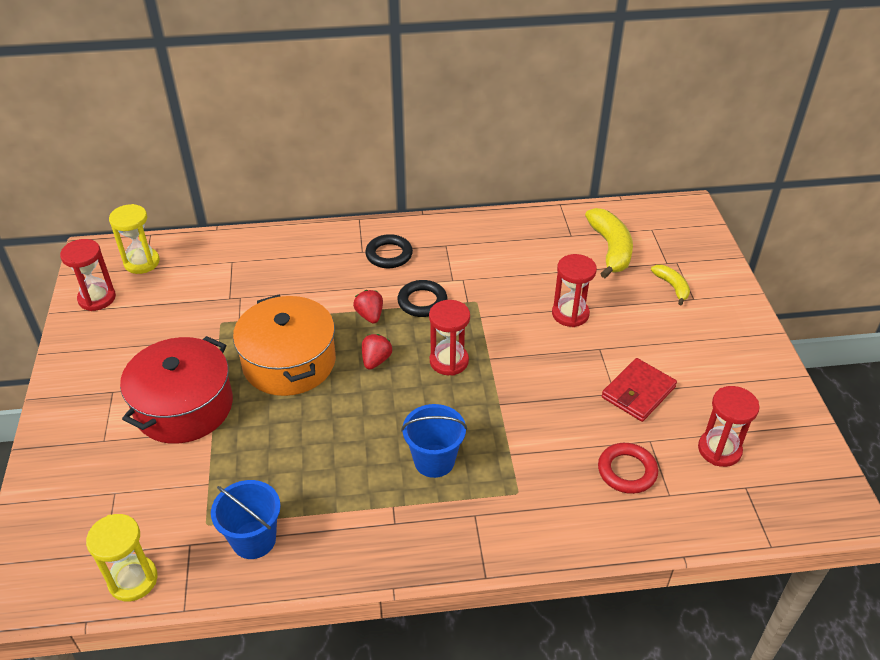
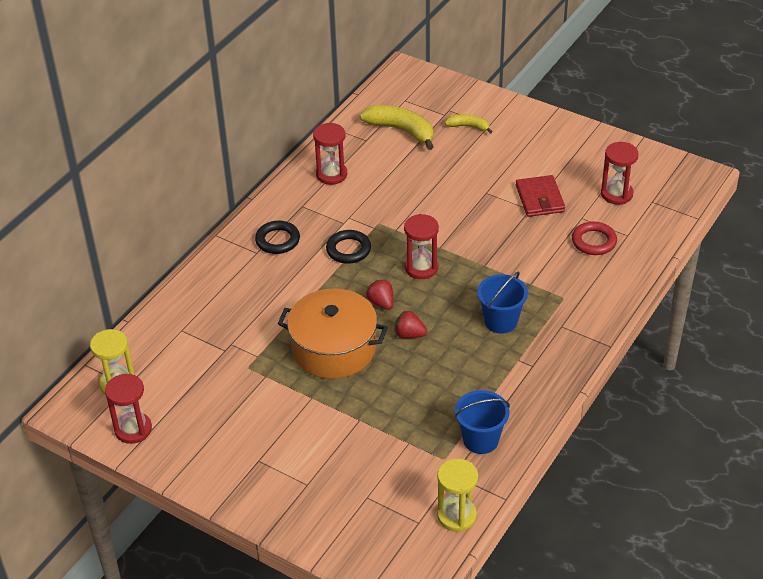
camera: 50 degrees left, 0 degrees up
(184, 406) = (319, 425): red pot -> none
(370, 315) = (332, 283): red strawberry -> red strawberry (409, 334)
(570, 314) = (441, 187): red hourglass -> red hourglass (331, 174)

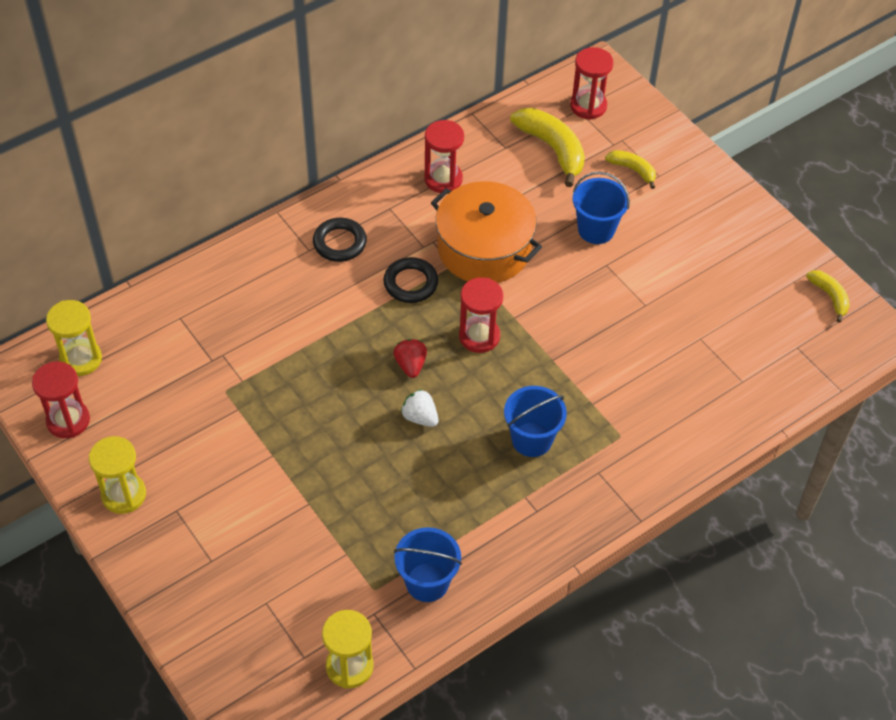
camera: 20 degrees right, 10 degrees up
(210, 464) = (124, 495): none -> yellow hourglass
(334, 348) = (328, 403): orange pot -> orange pot (484, 248)
(409, 334) = (420, 417): red strawberry -> white strawberry
(465, 172) = (596, 229): none -> blue bucket
(540, 199) = (664, 295): red wallet -> none
(594, 241) = (697, 375): red ring -> none
(616, 194) = (759, 322): red hourglass -> red hourglass (588, 106)
(655, 163) = (829, 297): none -> yellow banana

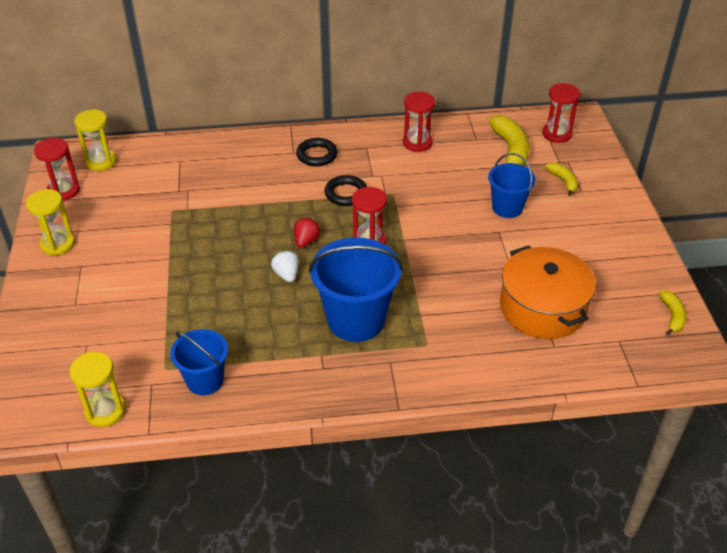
camera: 30 degrees right, 10 degrees down
(484, 248) = (414, 191): orange pot -> orange pot (542, 308)
(532, 439) = (356, 320): blue bucket -> blue bucket, size x1.66

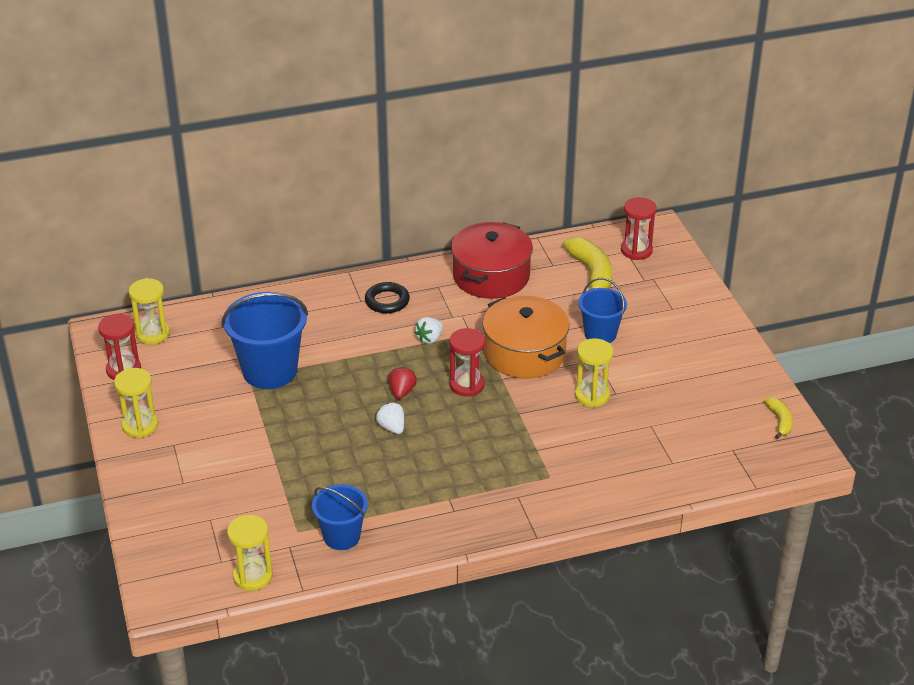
camera: 10 degrees left, 5 degrees down
(346, 194) = (430, 338): black ring -> white strawberry
(356, 320) = (474, 462): blue bucket -> blue bucket (269, 371)
(417, 143) = (491, 276): red hourglass -> red pot
(487, 266) = (592, 395): none -> yellow hourglass
(542, 308) = (654, 428): orange pot -> orange pot (524, 353)
(563, 181) = (652, 300): yellow banana -> none

